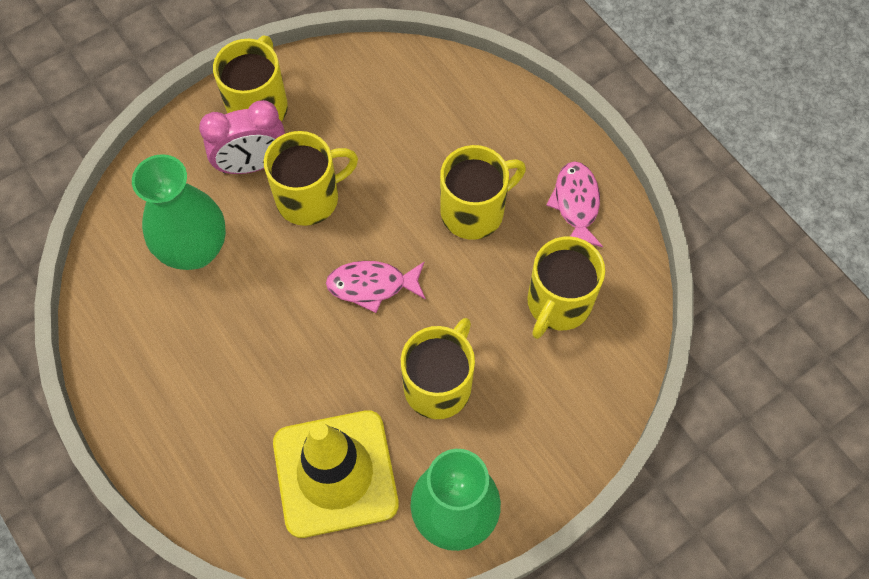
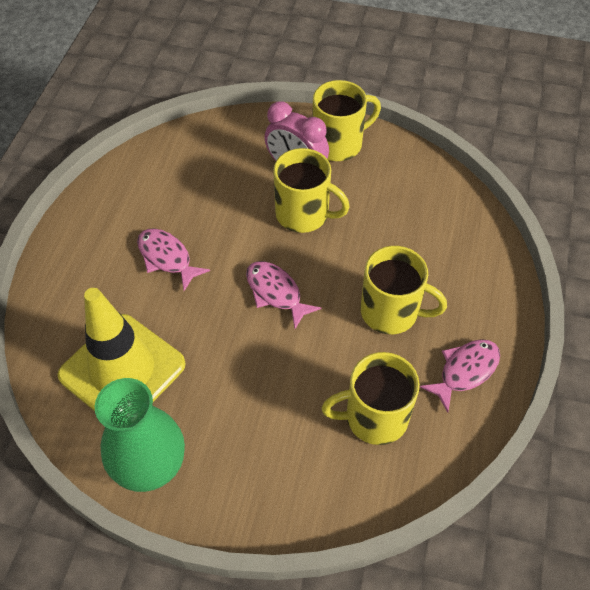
camera: 50 degrees right, 10 degrees down
(195, 249) = (209, 184): green vase -> none
(246, 349) = (167, 258): none -> pink fish
(439, 385) = (240, 385): yellow mug -> none

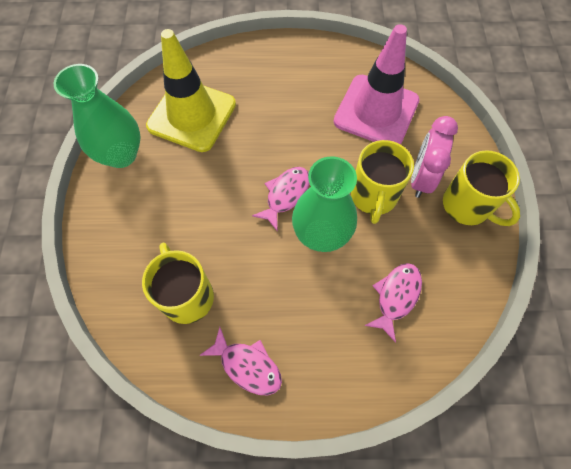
camera: 75 degrees right, 10 degrees up
(167, 258) = (295, 112): pink fish -> pink fish (396, 296)
(198, 182) = (376, 111): none -> pink traffic cone
(335, 271) = (321, 234): none -> green vase
(391, 312) = (292, 290): yellow mug -> none

